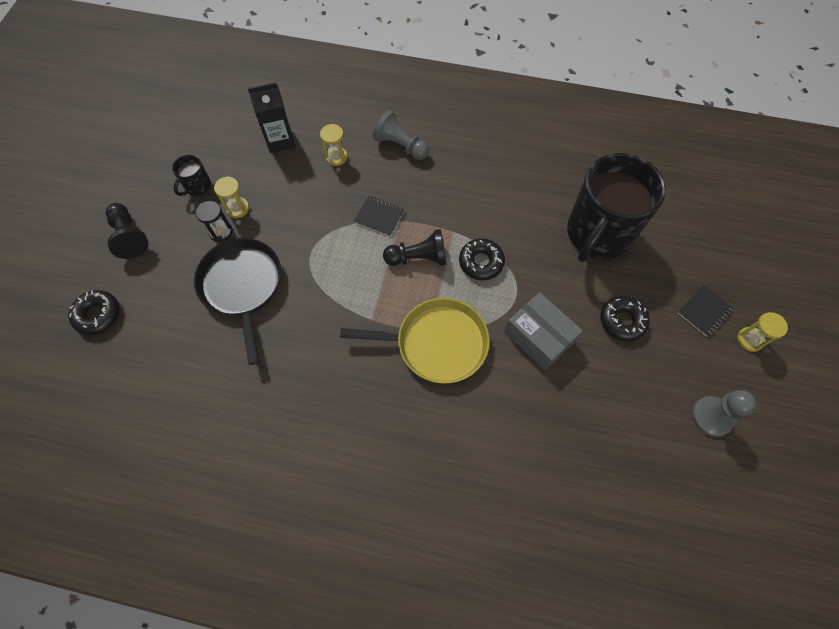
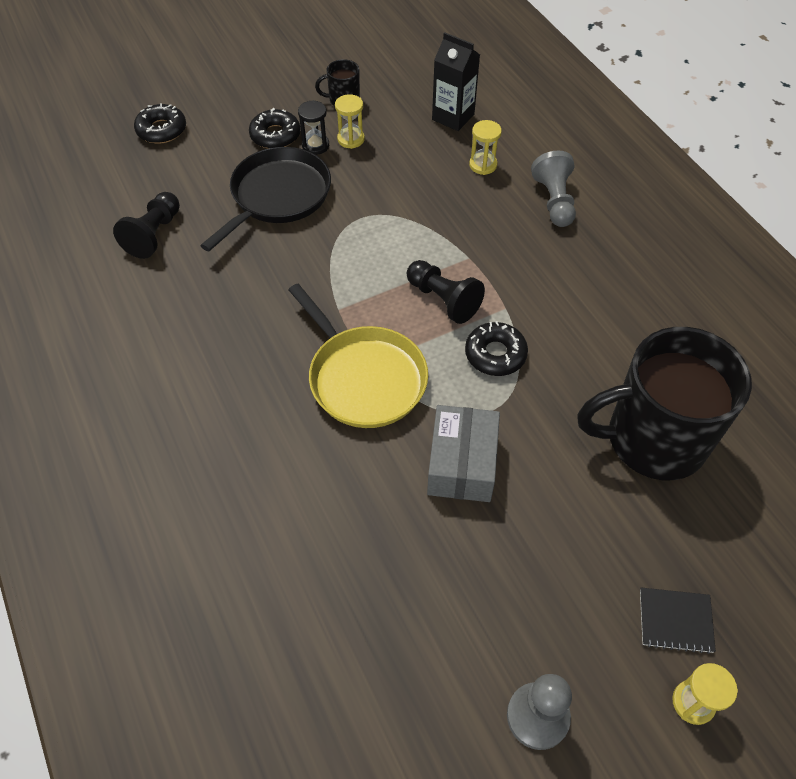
camera: 50 degrees right, 10 degrees down
(130, 236) = (251, 96): black pawn -> black pawn (154, 234)
(379, 217) = (455, 239): black notebook -> none
(622, 321) = (566, 535): black donut -> black donut (275, 135)

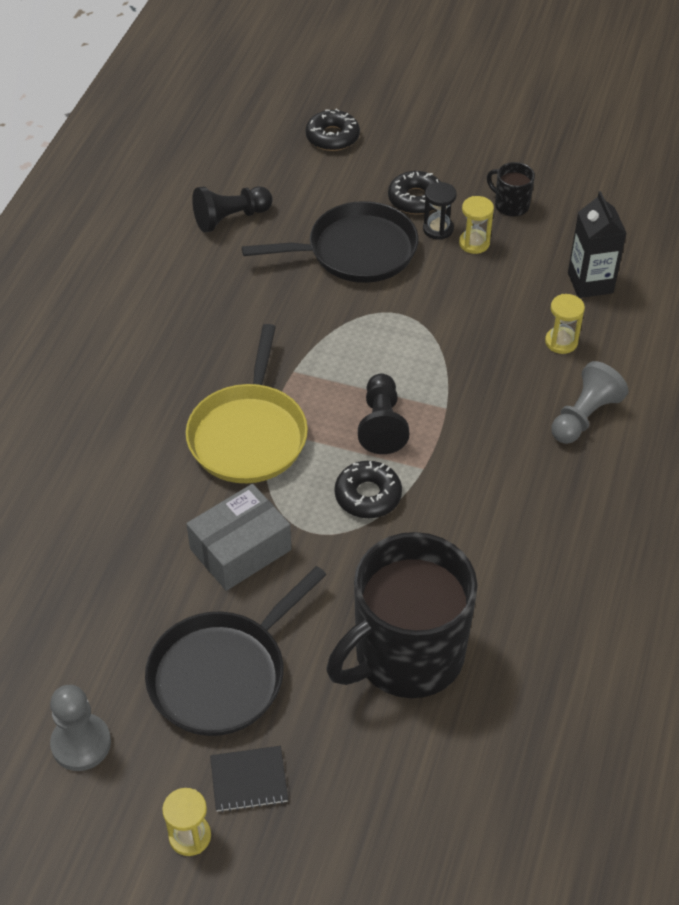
camera: 45 degrees right, 5 degrees down
(564, 564) = (222, 674): none -> black pan
(653, 439) = (406, 655): black mug -> black mug turned 75 degrees counterclockwise
(675, 621) = (249, 780): black notebook -> black notebook turned 60 degrees counterclockwise

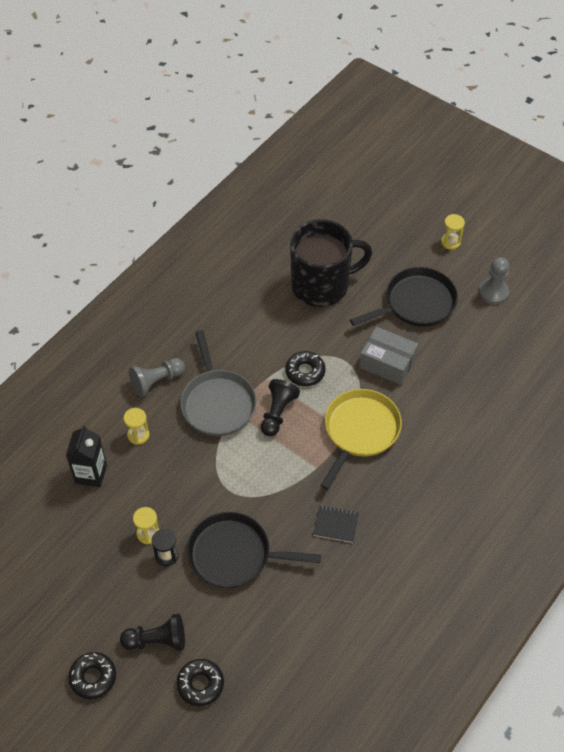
camera: 160 degrees left, 5 degrees up
(231, 218) = (313, 618): black pawn -> black pawn (157, 640)
(240, 549) = (387, 363): grey box -> grey box turned 45 degrees clockwise
(249, 780) = (417, 255): black notebook -> black notebook (336, 524)
(416, 199) = (168, 591): black donut -> black donut (93, 677)
(477, 413) = (217, 403): none -> grey pan
(510, 205) = (102, 561): black mug -> none

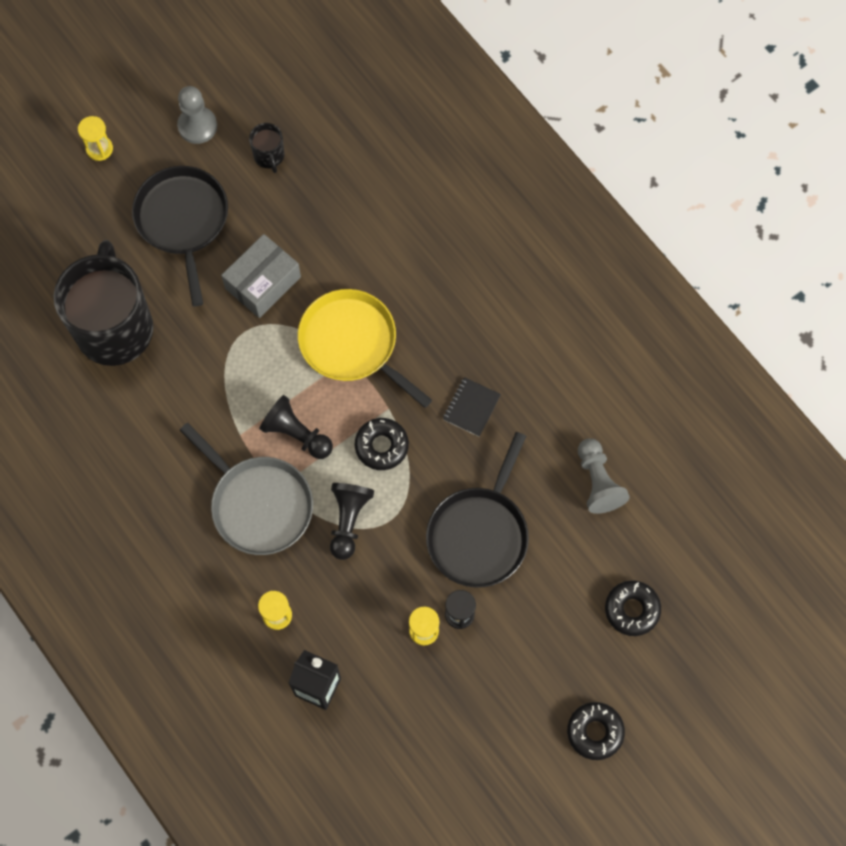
camera: 75 degrees left, 15 degrees up
(156, 381) = (200, 575): grey pawn -> grey pawn (597, 482)
(157, 640) = (566, 648): black pawn -> black pawn (348, 521)
(217, 403) = (258, 504): grey pan -> grey pan turned 45 degrees clockwise
(305, 372) = (245, 385): black donut -> black donut (381, 446)
(489, 341) = (269, 156): none -> black mug

